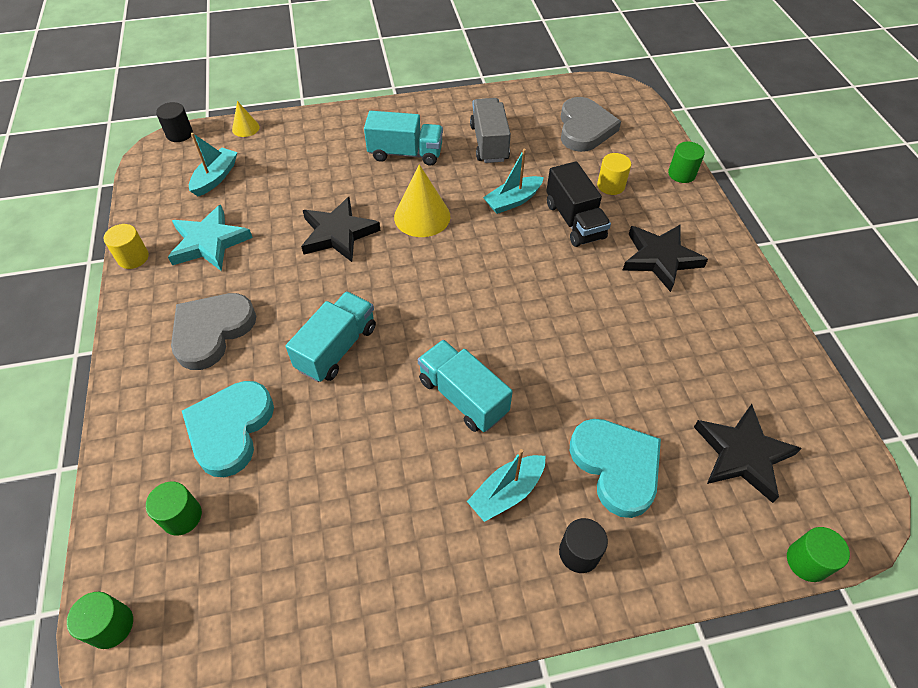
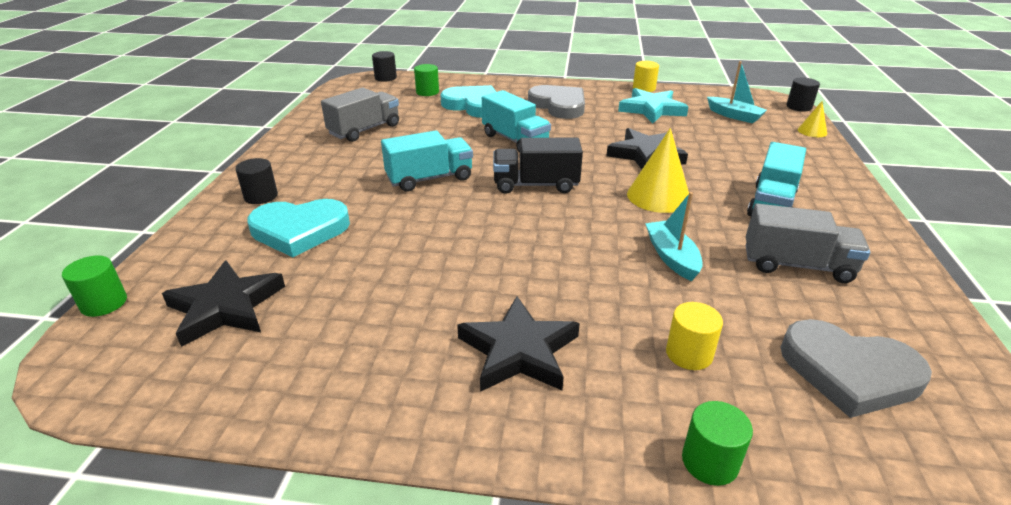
camera: 110 degrees right, 20 degrees down
(111, 626) = (385, 78): green cylinder -> black cylinder
(356, 535) = (364, 130): none -> grey truck
(507, 492) = (335, 180): turquoise boat -> none
(574, 221) = (620, 295): black truck -> black truck (536, 185)

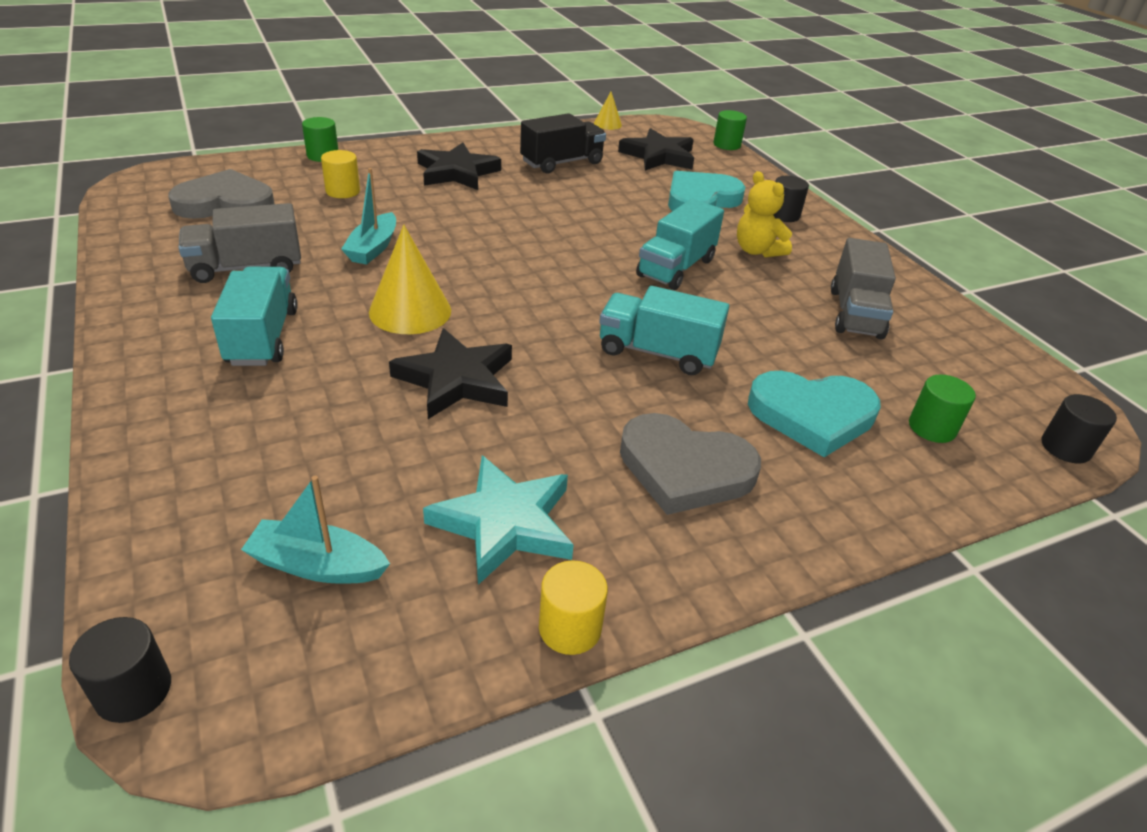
camera: 145 degrees right, 5 degrees up
(346, 175) = (757, 251): none -> yellow teddy bear
(536, 185) = (560, 289): black truck -> black truck (562, 163)
(671, 257) = (373, 248): turquoise boat -> turquoise boat turned 60 degrees clockwise
(812, 131) = (138, 560): yellow cone -> yellow cone (607, 124)

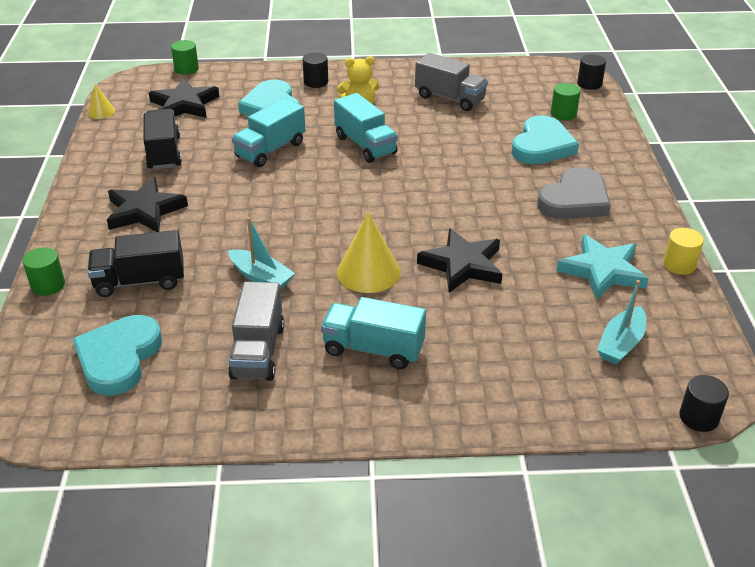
camera: 65 degrees left, 0 degrees up
(225, 203) = (118, 358): grey heart -> turquoise heart
(343, 191) = (140, 281): yellow cylinder -> black truck
(657, 352) = (463, 179): turquoise truck -> turquoise truck (270, 150)

